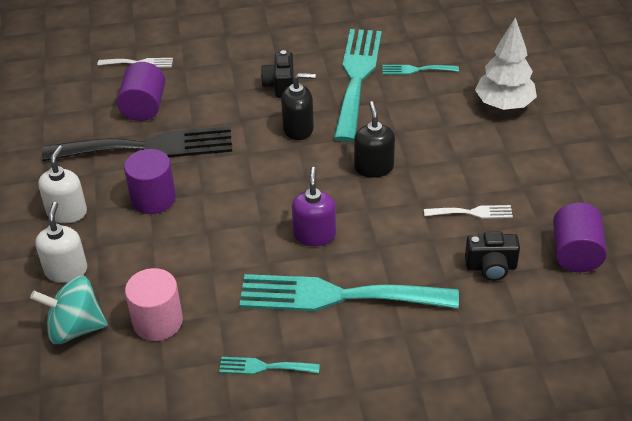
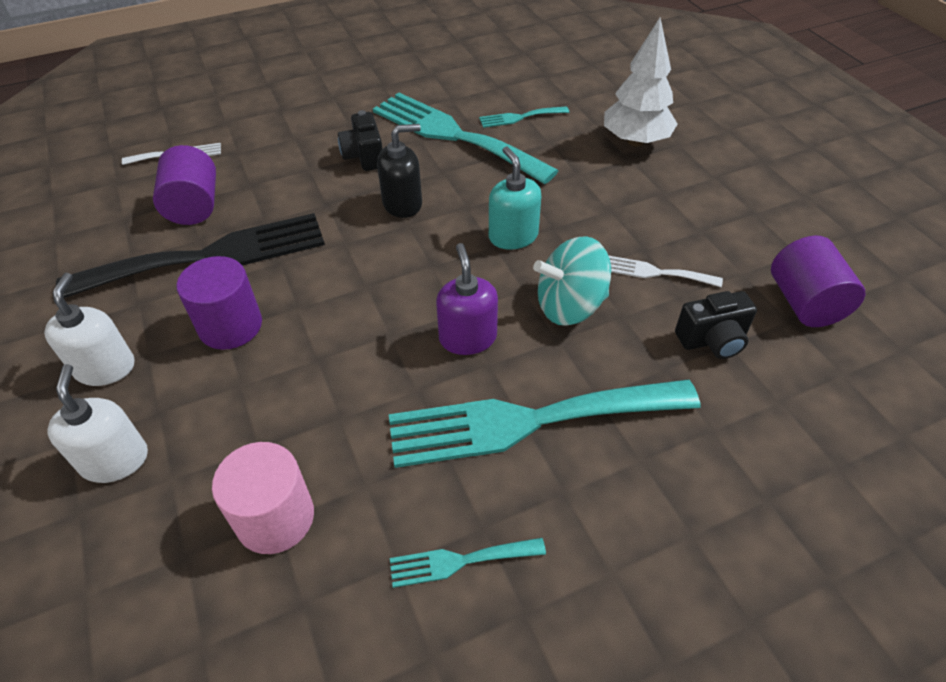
camera: 15 degrees left, 5 degrees up
(75, 328) = (143, 558): turquoise spinning top -> turquoise spinning top (570, 306)
(356, 78) = (454, 135): turquoise fork -> turquoise fork turned 45 degrees counterclockwise
(373, 167) = (513, 236): black soap dispenser -> turquoise soap dispenser
(472, 212) = (656, 272): white fork -> white fork turned 150 degrees counterclockwise

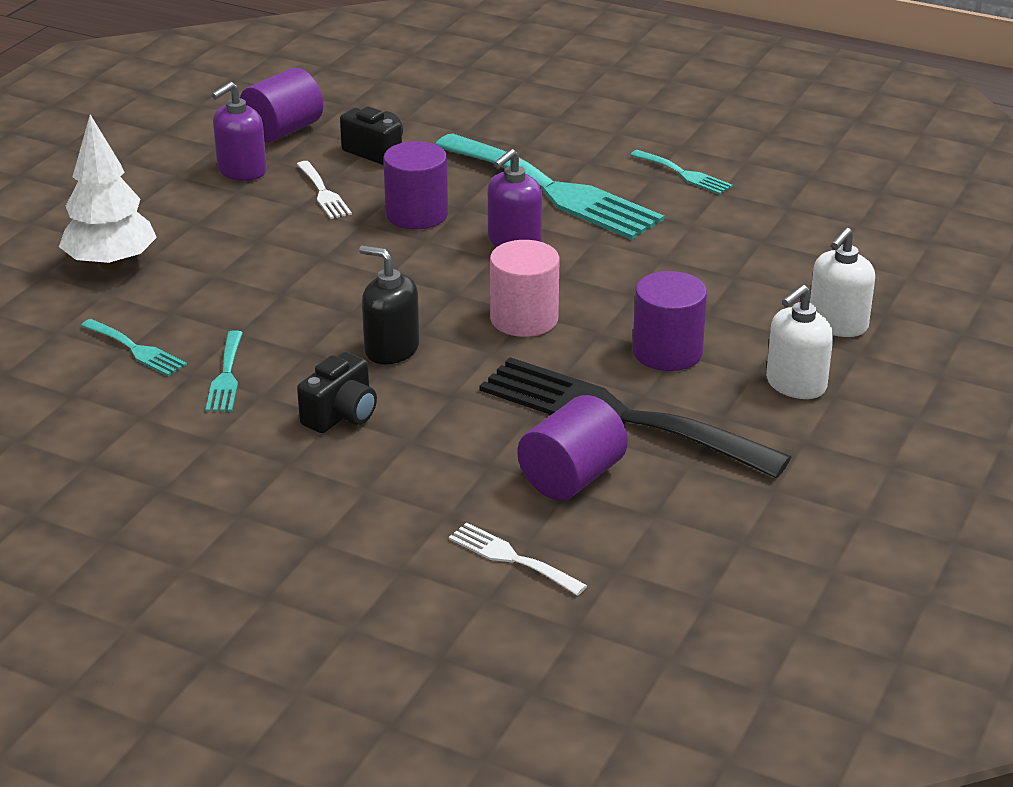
camera: 130 degrees left, 15 degrees down
(275, 518) = (762, 242): pink cylinder -> pink cylinder (524, 319)
(454, 135) = (226, 376): turquoise fork -> turquoise fork, size x0.44
(513, 236) = (362, 271): turquoise soap dispenser -> none
(570, 306) = (417, 214): turquoise spinning top -> purple cylinder
(736, 246) = (241, 171): none -> purple soap dispenser

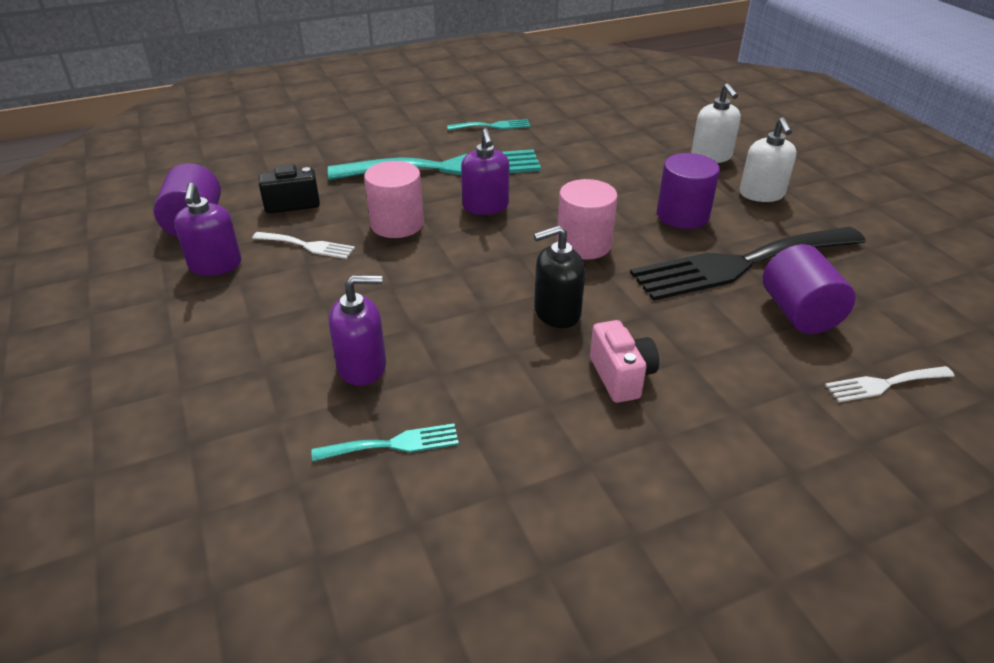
camera: 50 degrees left, 5 degrees up
(111, 264) = (238, 394): white tree -> none
(203, 296) = (362, 366): none -> purple soap dispenser
(226, 376) = (498, 410): turquoise fork -> none
(341, 415) = (621, 376): black camera -> pink camera
(417, 214) = (397, 224): purple cylinder -> pink cylinder

